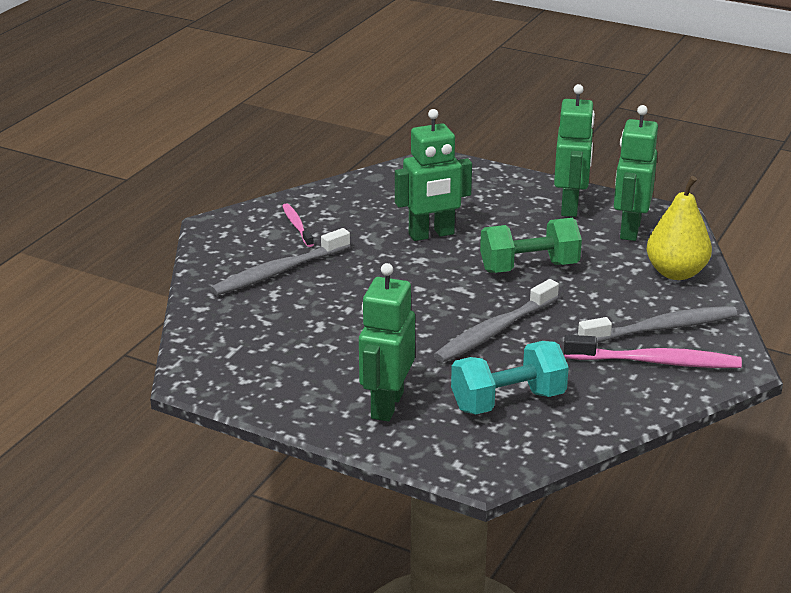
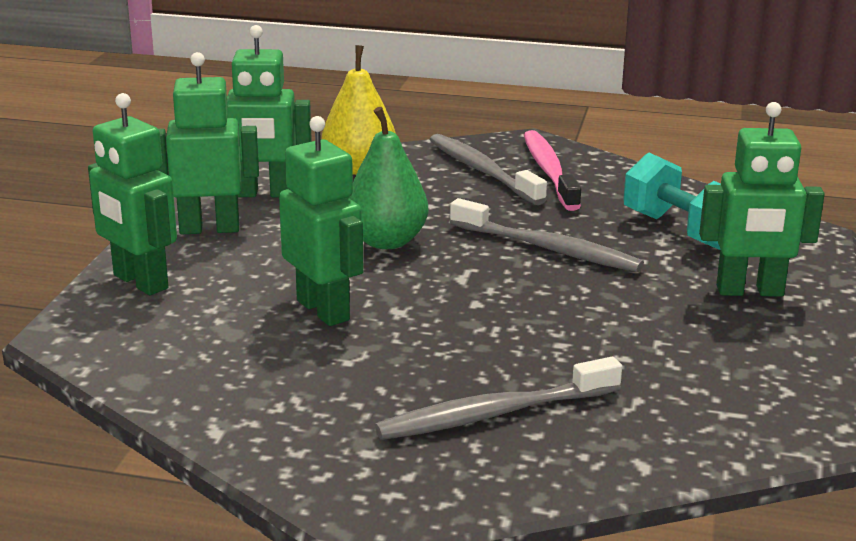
camera: 105 degrees left, 5 degrees down
(278, 272) = (494, 414): grey toothbrush -> grey toothbrush turned 120 degrees clockwise
(297, 226) = (337, 424): pink toothbrush -> none
(494, 181) = (140, 282): none -> green robot
(529, 267) = (386, 241): green dumbbell -> green pear

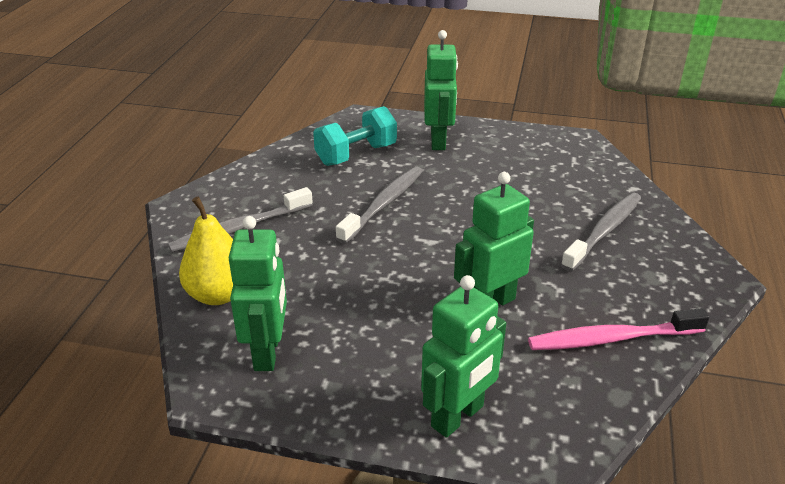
camera: 90 degrees left, 10 degrees up
(209, 229) = (344, 382): green robot -> none
(386, 241) = (372, 276): green pear -> none
(494, 414) = (604, 231): grey toothbrush -> grey toothbrush turned 120 degrees counterclockwise
(549, 171) = (247, 198): pink toothbrush -> pink toothbrush (612, 339)

